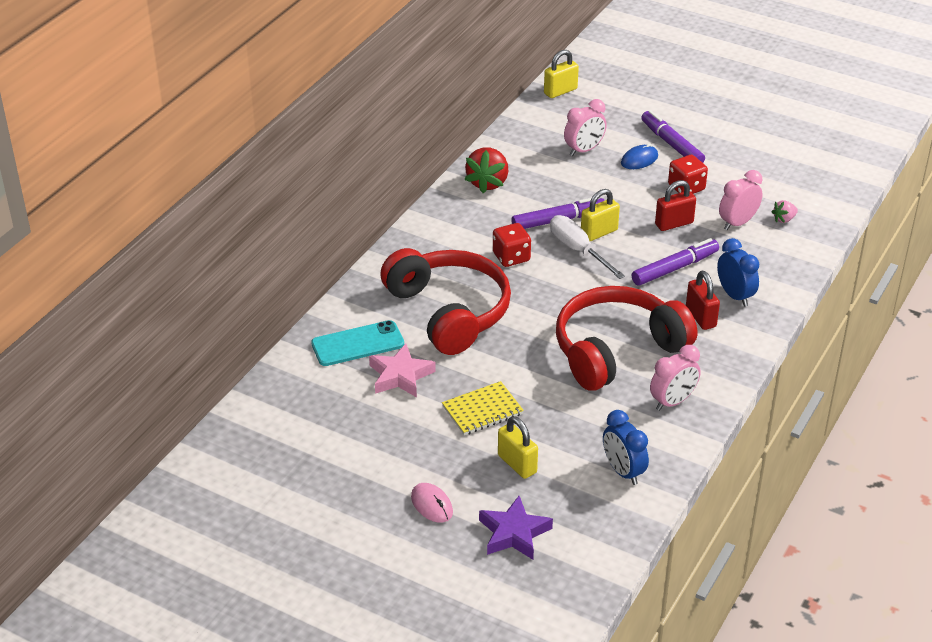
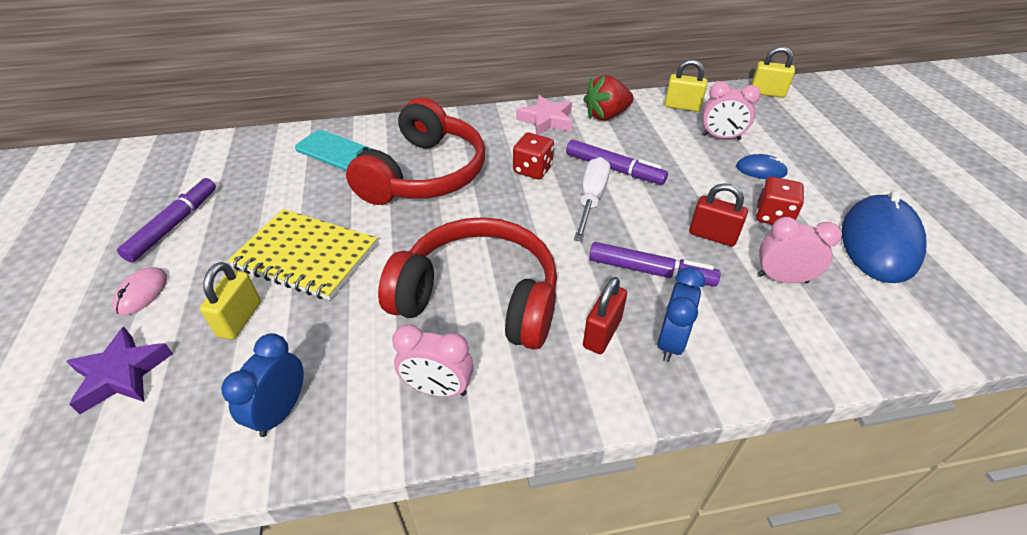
camera: 50 degrees right, 5 degrees up
(400, 376) = (315, 190): pink star -> pink star (546, 120)
(482, 410) = (306, 256): yellow notebook -> yellow notebook, size x1.58
(599, 233) = (631, 198): yellow padlock -> yellow padlock (682, 106)
(671, 144) = (812, 176): purple marker -> purple marker (174, 225)
(753, 166) = (879, 242): none -> blue mouse
(784, 219) = (845, 311): pink strawberry -> none

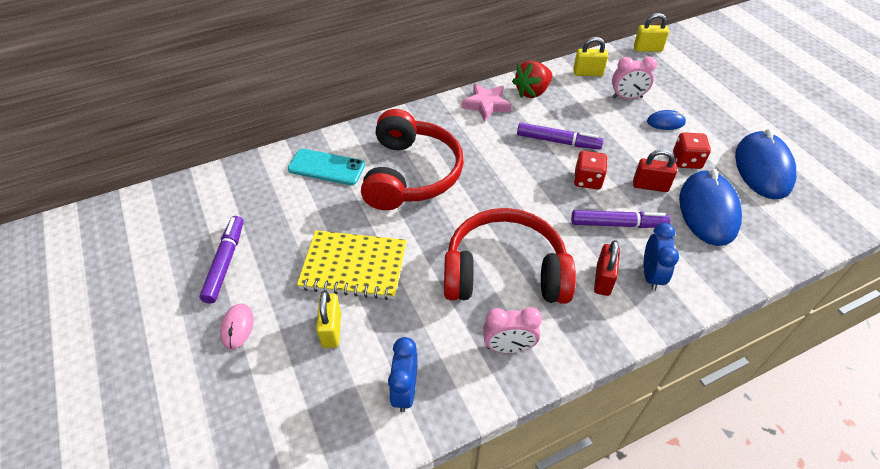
camera: 15 degrees left, 5 degrees up
(121, 374) = (265, 394): purple star -> none
(533, 170) = (496, 154): red dice -> red dice (587, 180)
(591, 199) = (551, 172): white screwdriver -> none
(782, 278) = (708, 210): pink clock -> blue mouse

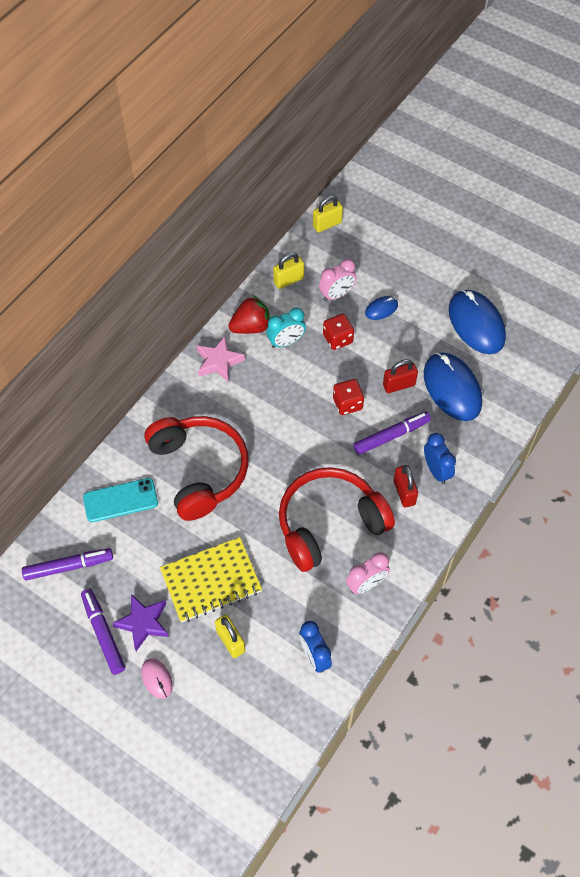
camera: 30 degrees left, 10 degrees up
(266, 271) = (143, 623): none -> purple star
(532, 92) = (251, 327): red strawberry -> red strawberry turned 135 degrees counterclockwise
(557, 113) = (286, 342): none -> turquoise clock
(558, 141) = (303, 374): purple marker -> purple marker (68, 566)
(686, 161) = (415, 344): red dice -> red dice (337, 339)

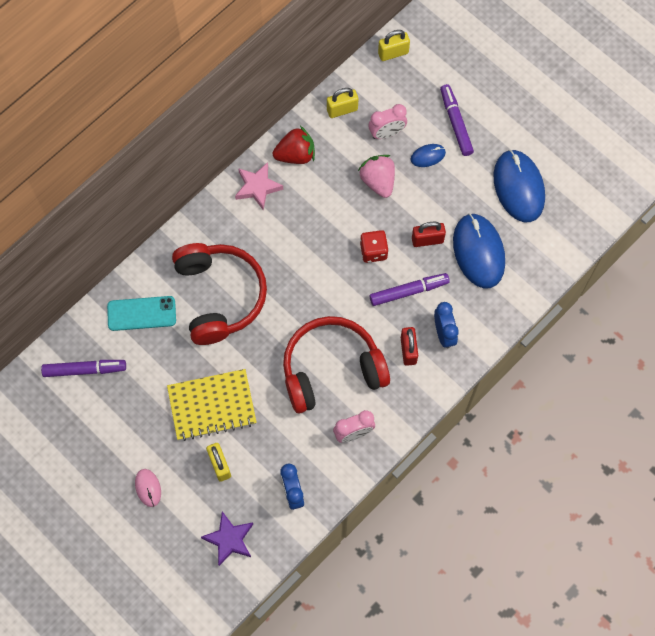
camera: 10 degrees right, 10 degrees up
(103, 633) = (106, 438): purple marker -> purple marker (455, 123)
(143, 623) = (144, 434): purple star -> purple star (229, 539)
(286, 342) = (326, 176): turquoise clock -> none
(337, 339) = (378, 181): red dice -> pink strawberry

